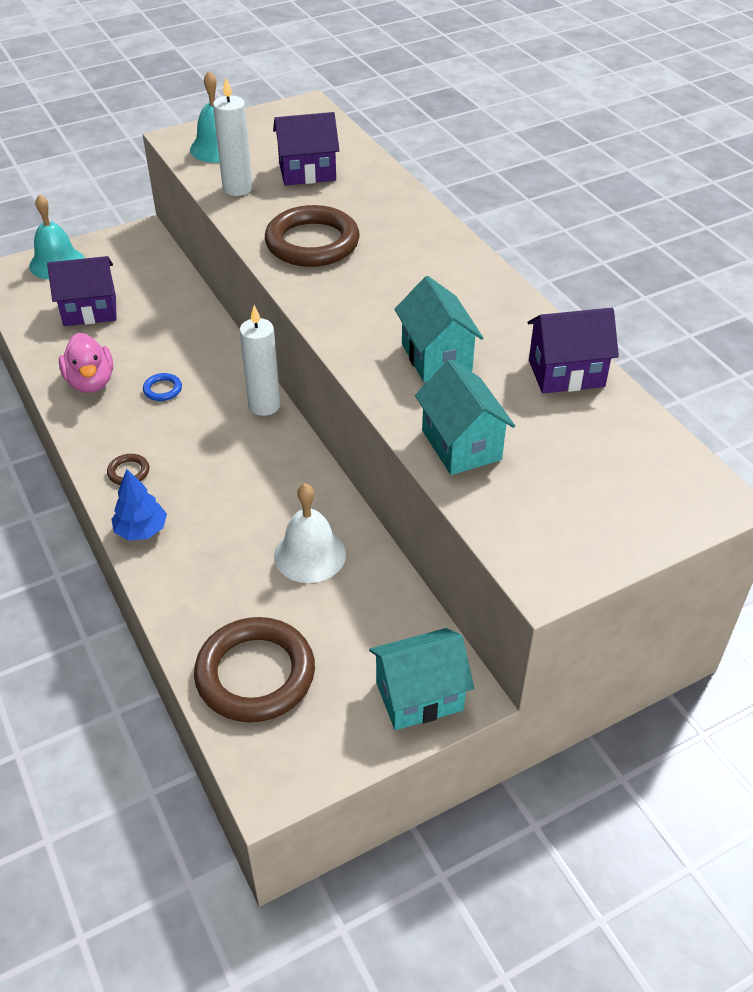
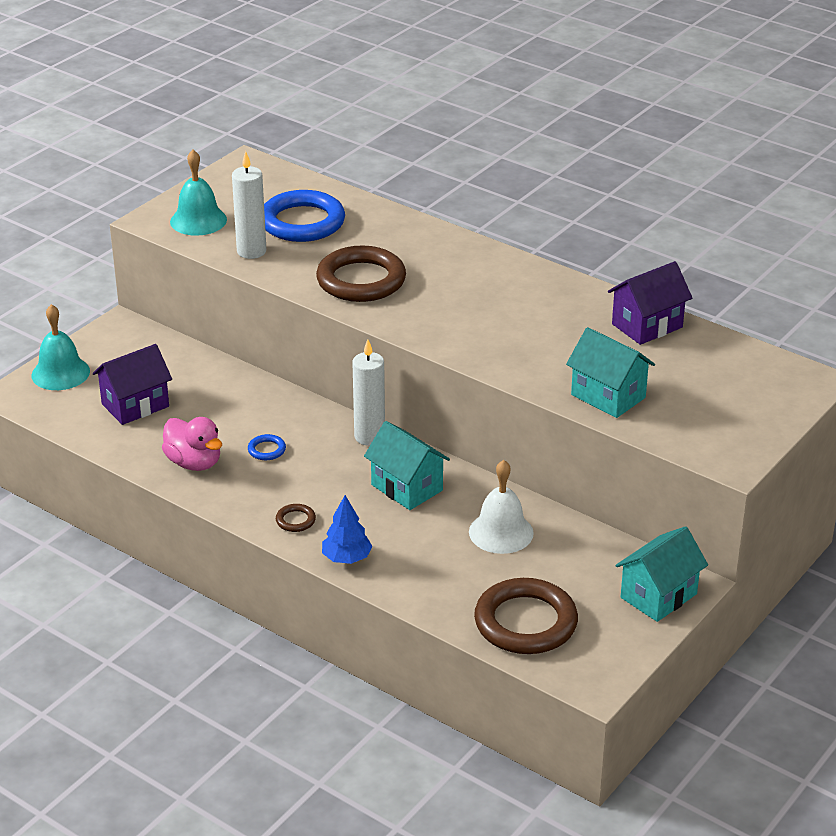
camera: 25 degrees left, 10 degrees down
(307, 172) = (302, 222): purple house -> blue ring
(436, 357) = (539, 341): turquoise house -> turquoise house (407, 487)

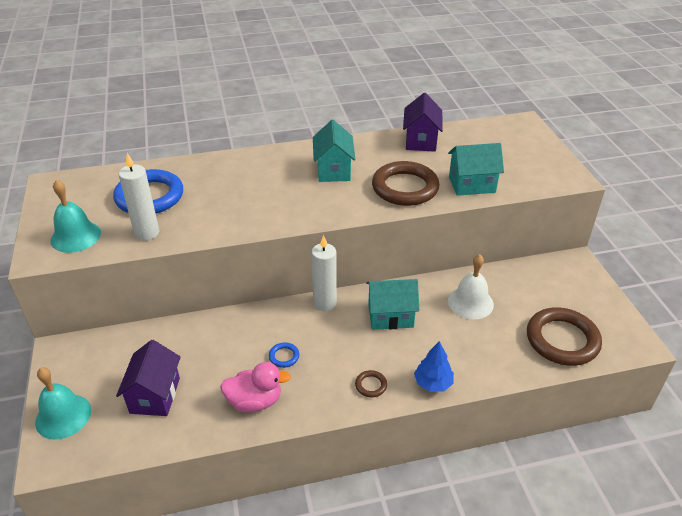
camera: 50 degrees left, 5 degrees up
(361, 280) = (245, 207): brown ring -> brown ring (405, 188)
(658, 596) = (578, 277): turquoise house -> turquoise house (333, 170)

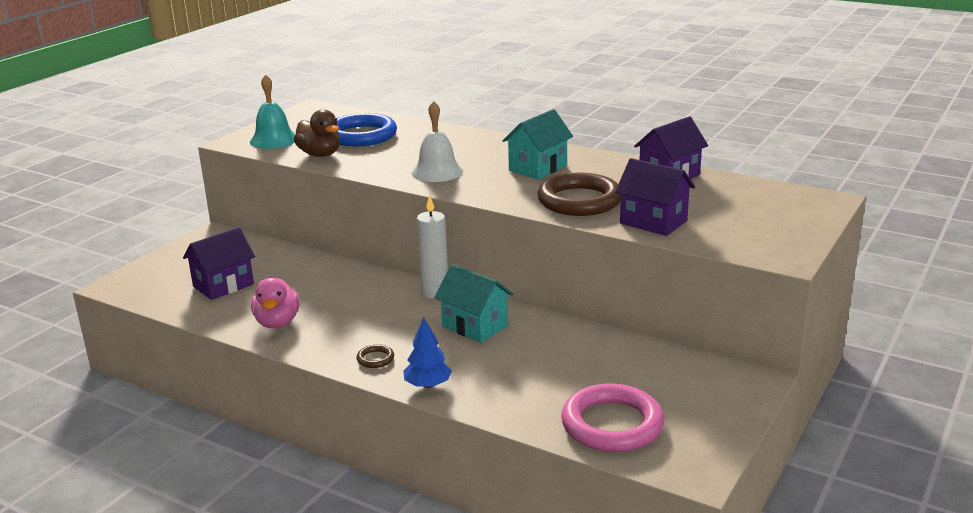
camera: 45 degrees right, 15 degrees down
(63, 416) = (157, 268): turquoise bell -> none
(147, 233) = (320, 154): white candle -> brown duck
(255, 401) = (277, 322): pink duck -> pink duck turned 45 degrees clockwise
(284, 356) = (343, 308): blue ring -> none
(470, 302) = (569, 353): white bell -> white bell (437, 172)
(472, 184) = (653, 222): turquoise house -> purple house
(562, 340) = (612, 424): brown ring -> pink ring

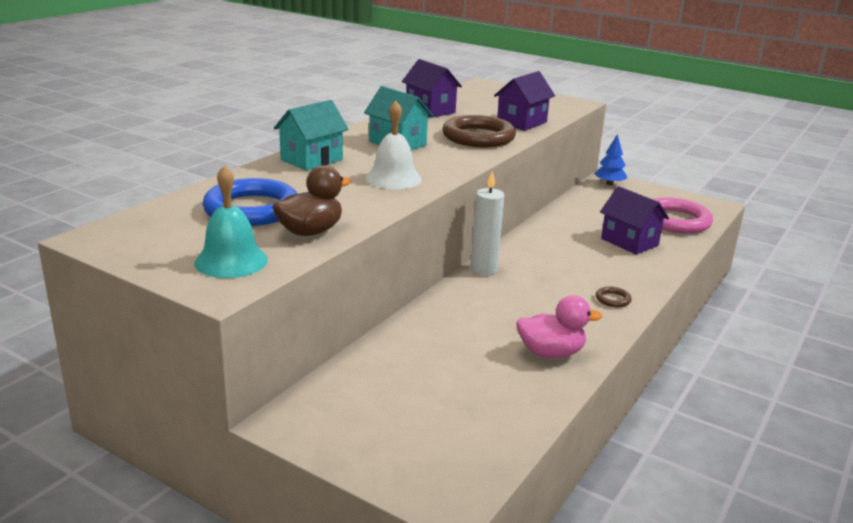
camera: 90 degrees left, 0 degrees up
(223, 285) = (458, 397): purple house -> purple house (629, 242)
(428, 385) = (648, 278): blue tree -> blue tree (609, 184)
(475, 326) = (548, 255): turquoise house -> turquoise house (311, 160)

